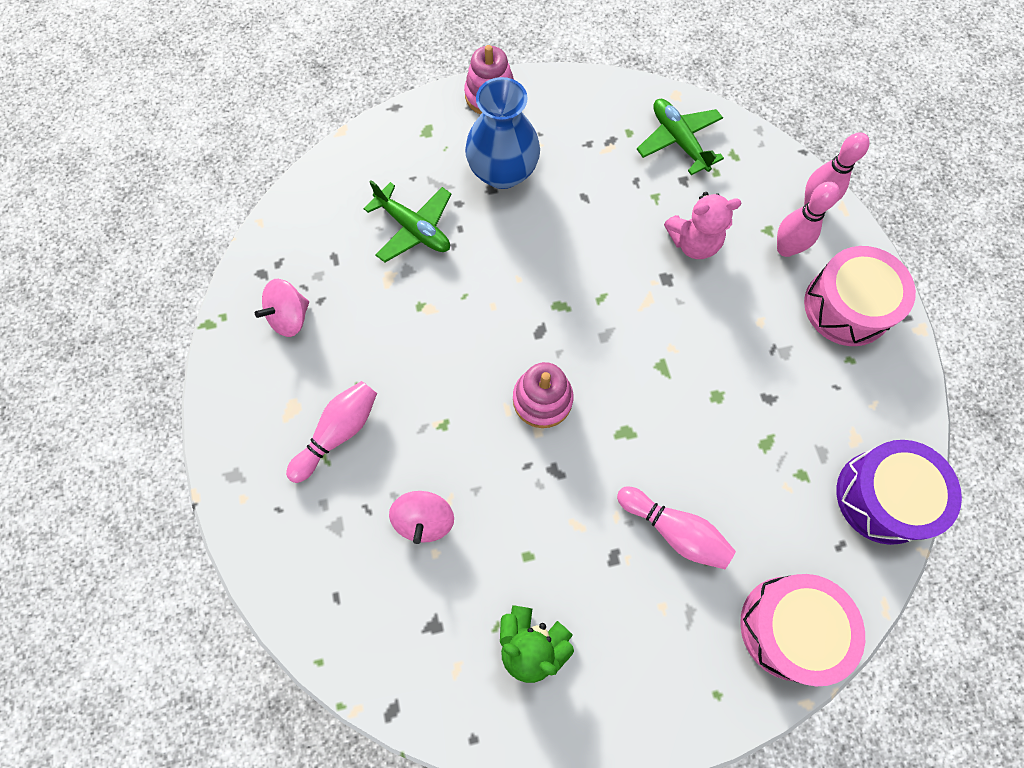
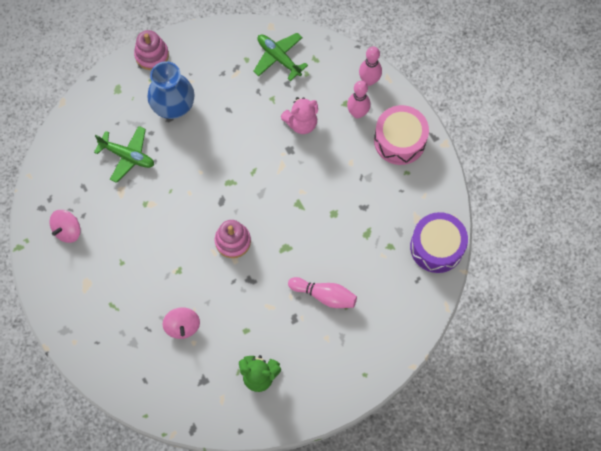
camera: 15 degrees left, 0 degrees up
(338, 433) = (118, 291): pink bowling pin -> none
(789, 627) = (397, 330): pink drum -> none

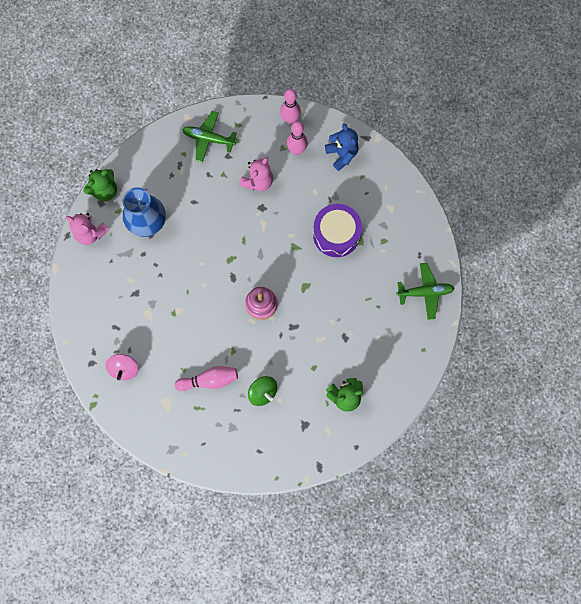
camera: 30 degrees left, 5 degrees up
(115, 87) = (91, 233): none -> pink teddy bear
(127, 156) = (136, 283): green plane -> green plane (425, 292)
(152, 55) = (105, 191): pink stacking toy -> green teddy bear
(182, 326) = (263, 392): pink spinning top -> green spinning top
(324, 295) = (357, 306): pink bowling pin -> pink bowling pin (209, 380)
(399, 140) = (342, 154): pink drum -> blue teddy bear
(436, 247) = (418, 222): purple drum -> purple drum (336, 234)

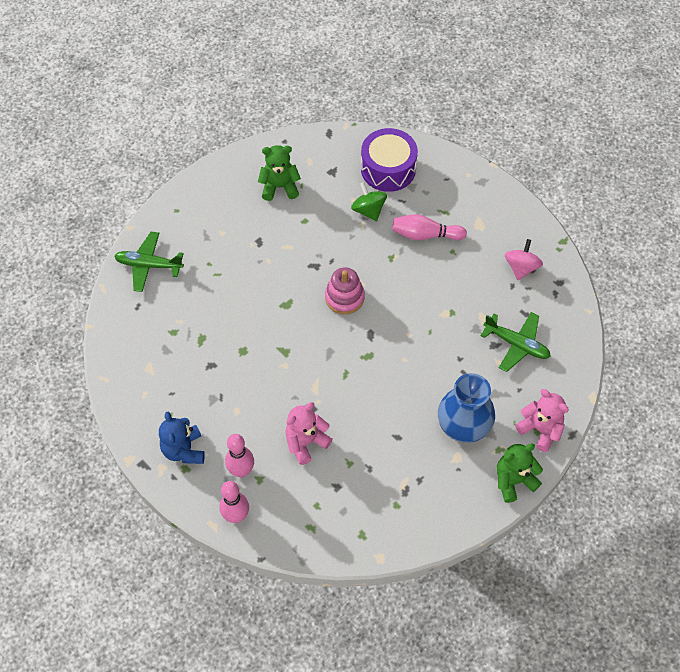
camera: 165 degrees left, 15 degrees down
(209, 139) = (356, 517): green plane -> green plane (516, 344)
(336, 234) = (228, 353): purple drum -> purple drum (388, 169)

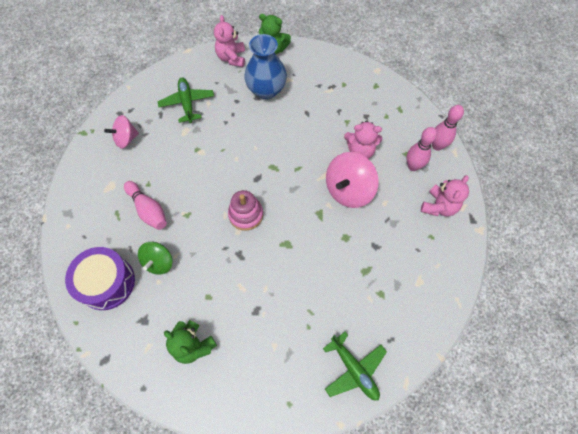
camera: 135 degrees left, 5 degrees up
(184, 450) = (439, 206): blue teddy bear -> pink teddy bear
(280, 394) = (348, 190): none -> pink spinning top

